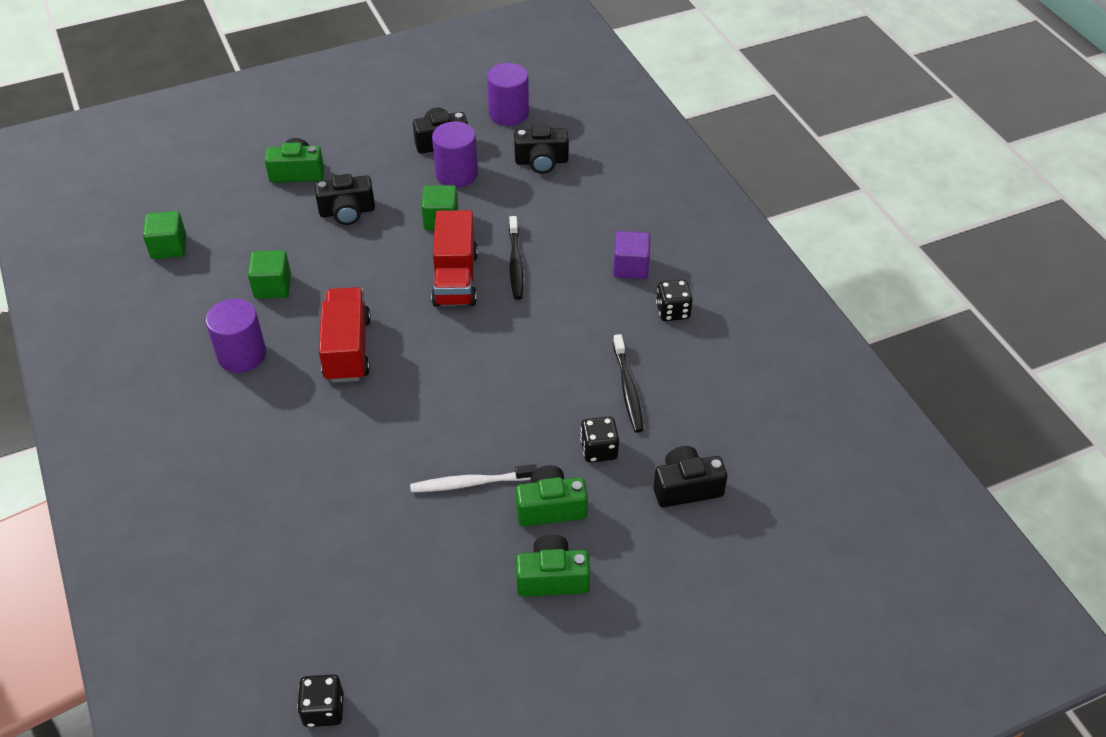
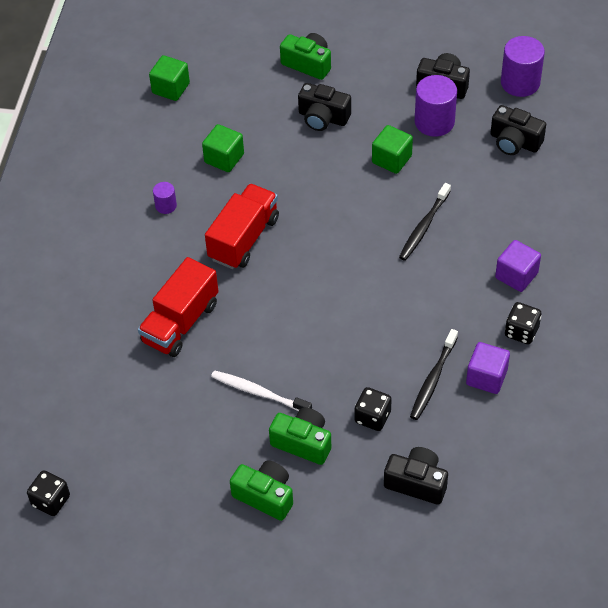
camera: 35 degrees right, 5 degrees up
(242, 355) = (166, 206): purple cylinder -> purple cylinder, size x0.52
(455, 279) = (366, 217): red truck -> red truck (180, 323)
(674, 363) = (486, 377): none -> purple cube

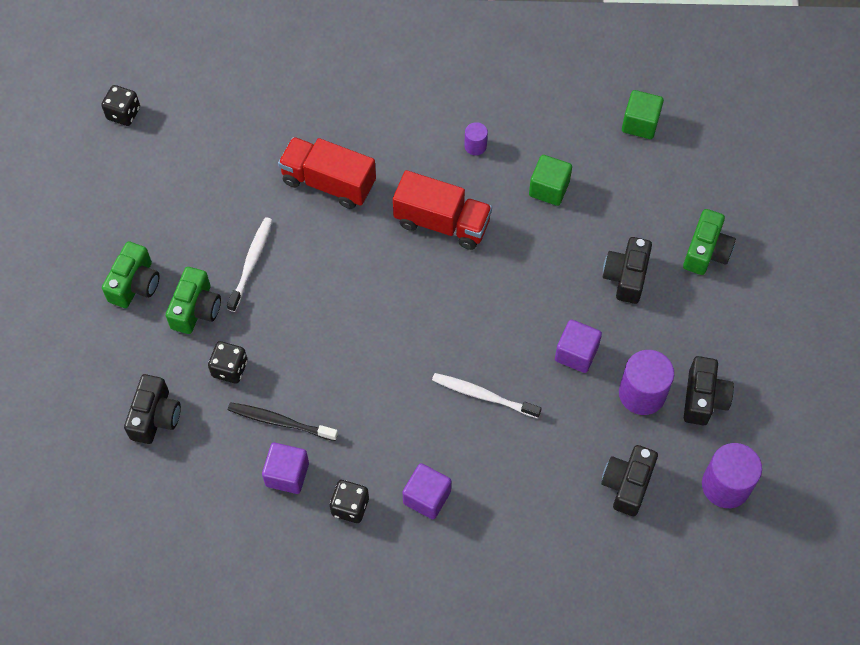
camera: 80 degrees right, 10 degrees up
(391, 159) = (576, 353): green cube -> purple cube
(423, 227) = (482, 395): black toothbrush -> white toothbrush

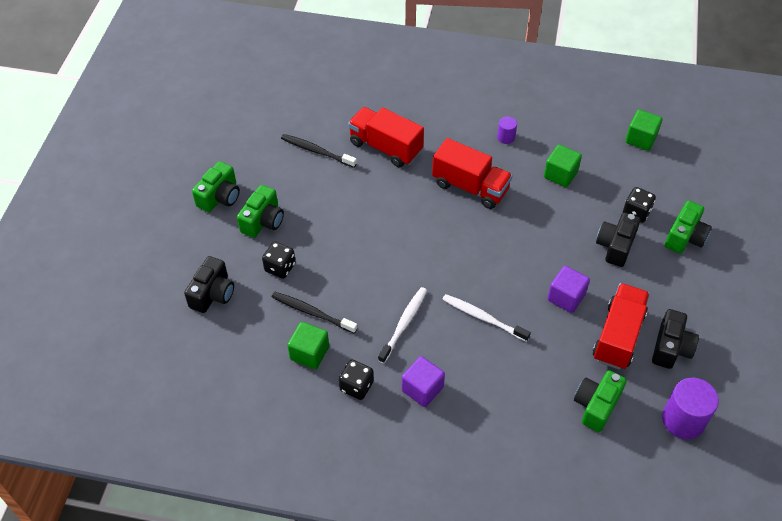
camera: 10 degrees right, 10 degrees down
(123, 113) = (239, 81): black dice -> black dice (636, 212)
(243, 201) = (316, 151): none -> black toothbrush
(251, 262) = (314, 194): white toothbrush -> white toothbrush (404, 323)
(287, 474) = (309, 353): purple cube -> green cube
(627, 484) = (596, 405): black camera -> green camera
(642, 393) = (618, 336): purple cylinder -> red truck

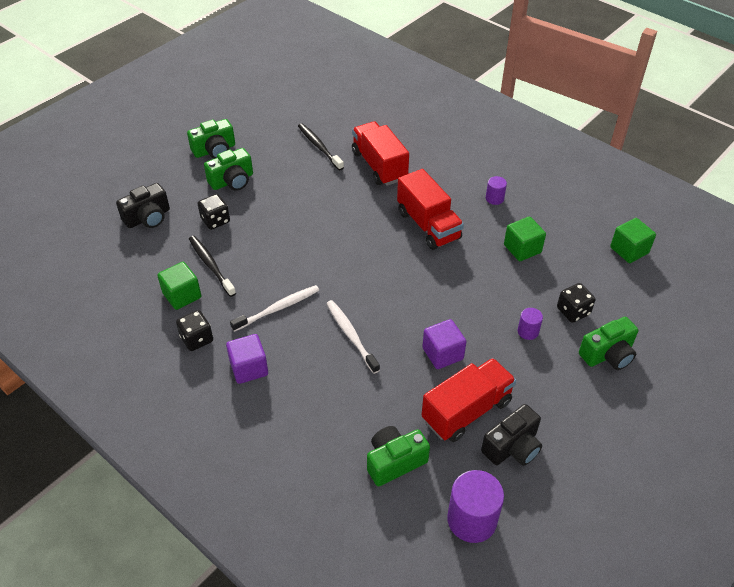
camera: 30 degrees right, 5 degrees down
(615, 246) = (528, 331): black camera -> purple cylinder

